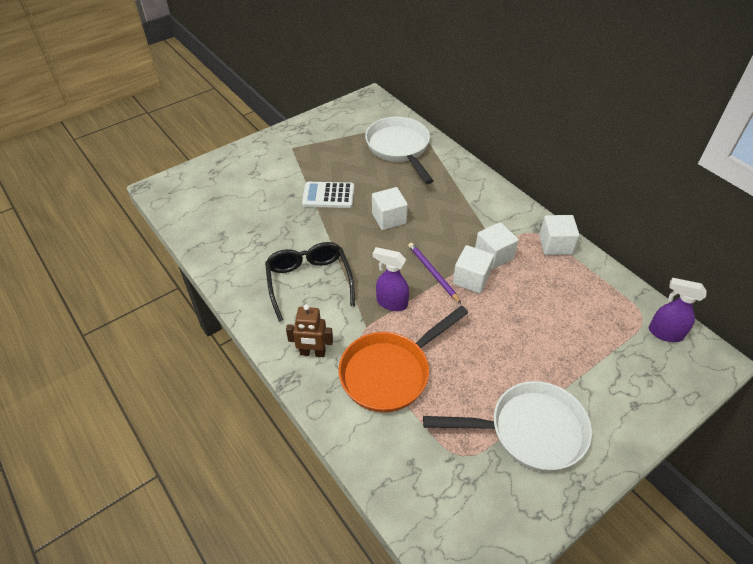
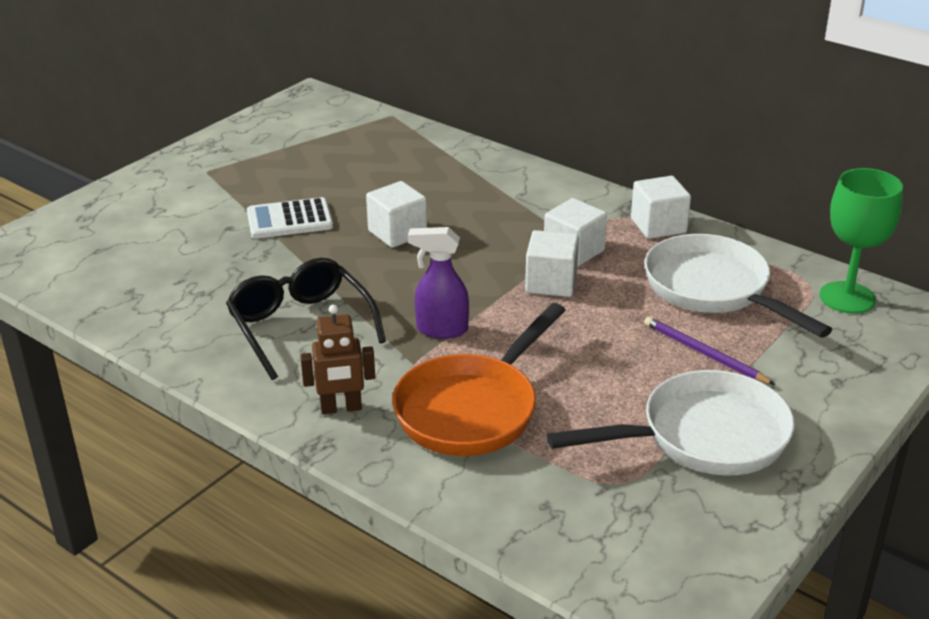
camera: 15 degrees left, 15 degrees down
(399, 148) = (380, 149): white pan -> white pan (713, 290)
(432, 273) = (490, 285): purple pencil -> purple pencil (704, 353)
(664, 333) = (847, 297): purple spray bottle -> green goblet

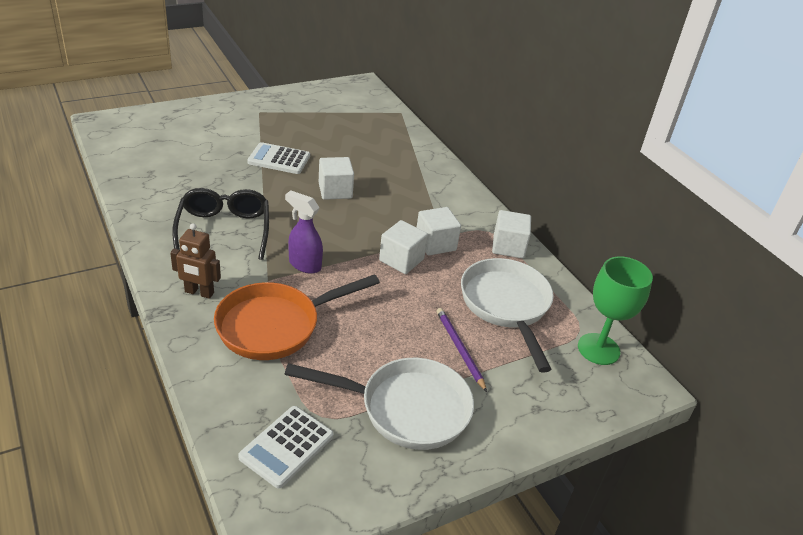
camera: 20 degrees right, 5 degrees up
(610, 529) = (286, 446): none -> white calculator

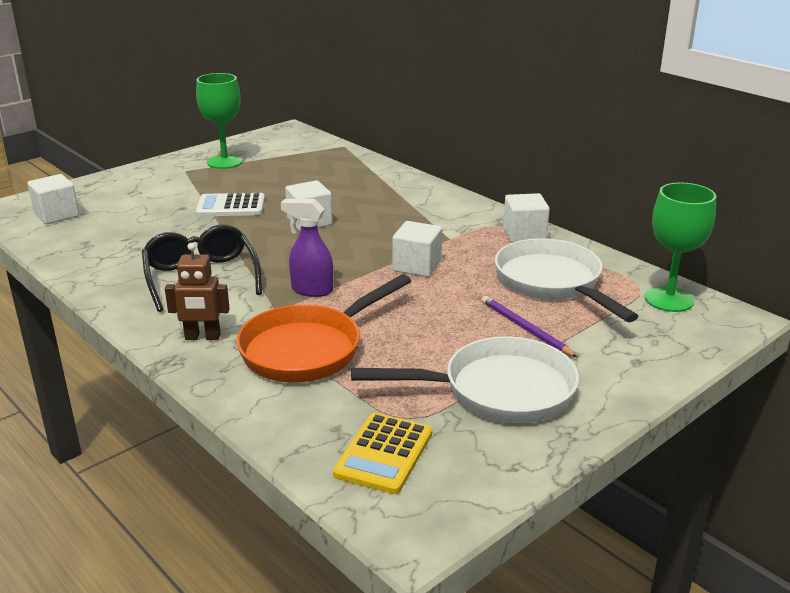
camera: 10 degrees left, 10 degrees down
(286, 446) = (384, 453): white calculator -> yellow calculator
(295, 109) = (225, 162): none -> green goblet
(435, 244) = (445, 246): white cube -> white cube (56, 215)

